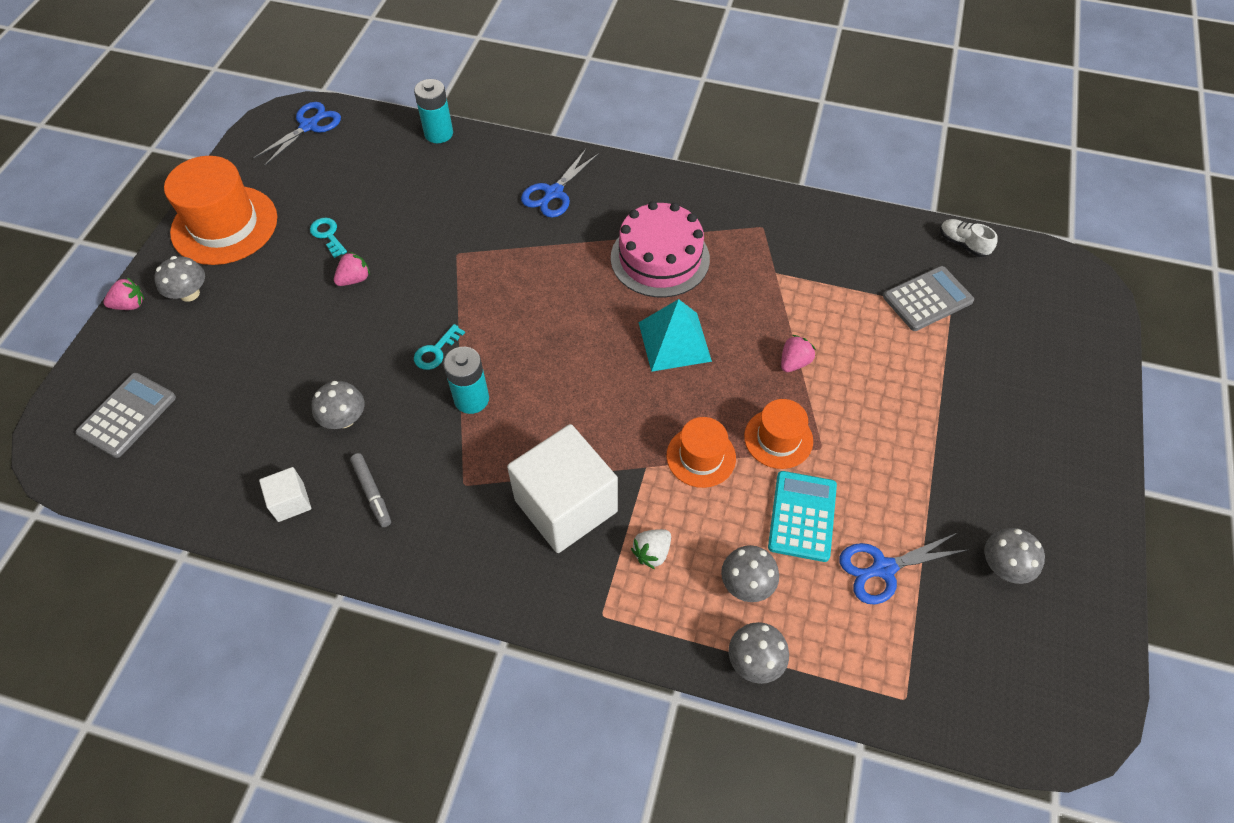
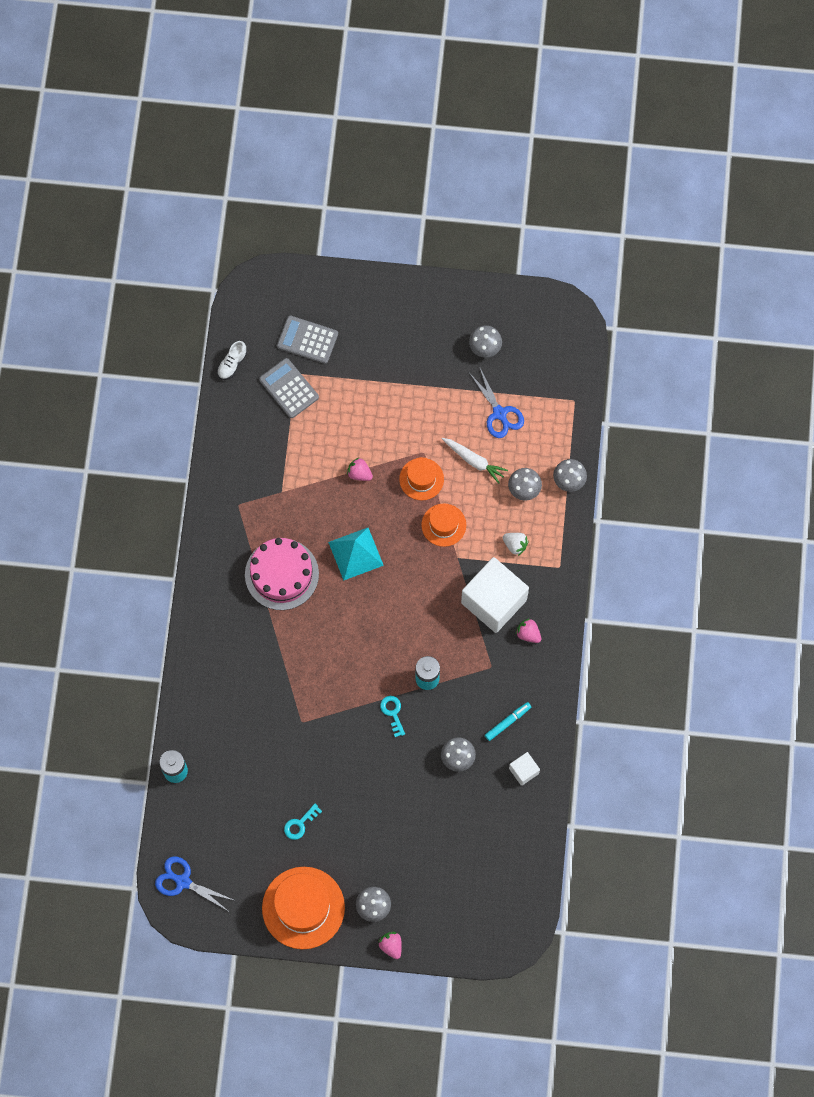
camera: 100 degrees left, 15 degrees up
(127, 415) = (482, 904): grey calculator -> grey calculator (307, 340)
(354, 279) = (339, 789): pink strawberry -> pink strawberry (528, 634)
(372, 492) = (507, 722): grey marker -> turquoise marker
(436, 351) = (393, 713): turquoise key -> turquoise key turned 135 degrees counterclockwise
(554, 193) = (228, 664): blue scissors -> none
(802, 516) = (474, 461): turquoise calculator -> white carrot

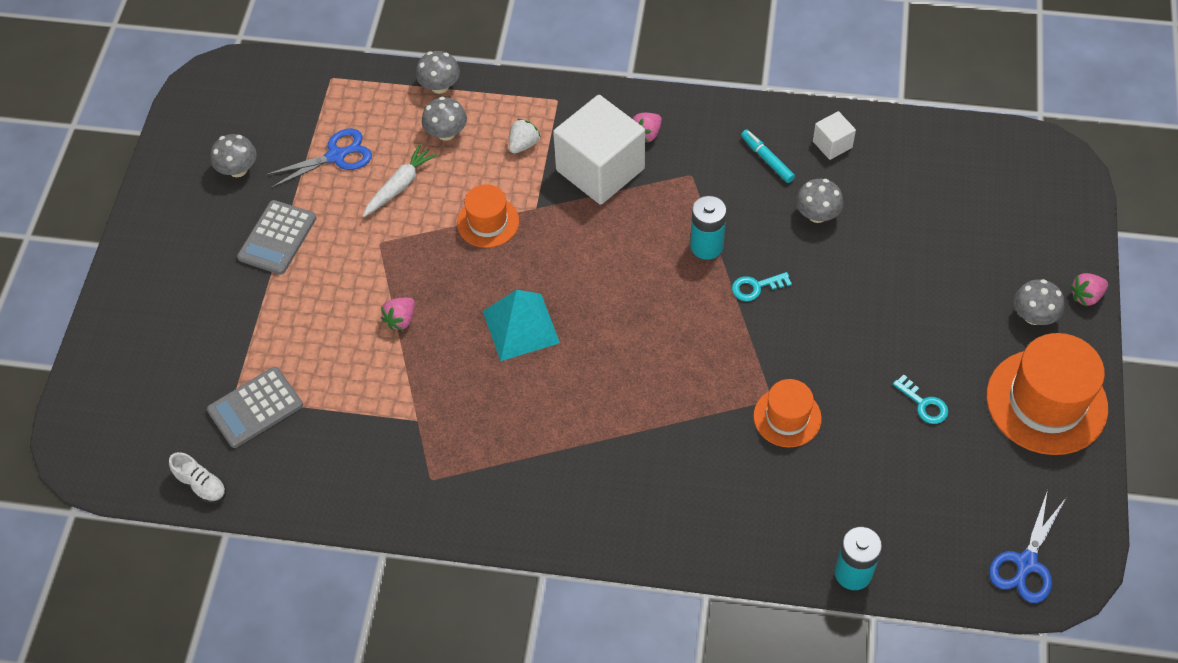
camera: 85 degrees left, 15 degrees down
(281, 574) = (545, 422): pink cake -> none
(307, 340) = (183, 382): grey calculator -> grey calculator (277, 238)
(421, 479) = (418, 246): orange hat -> orange hat (787, 417)

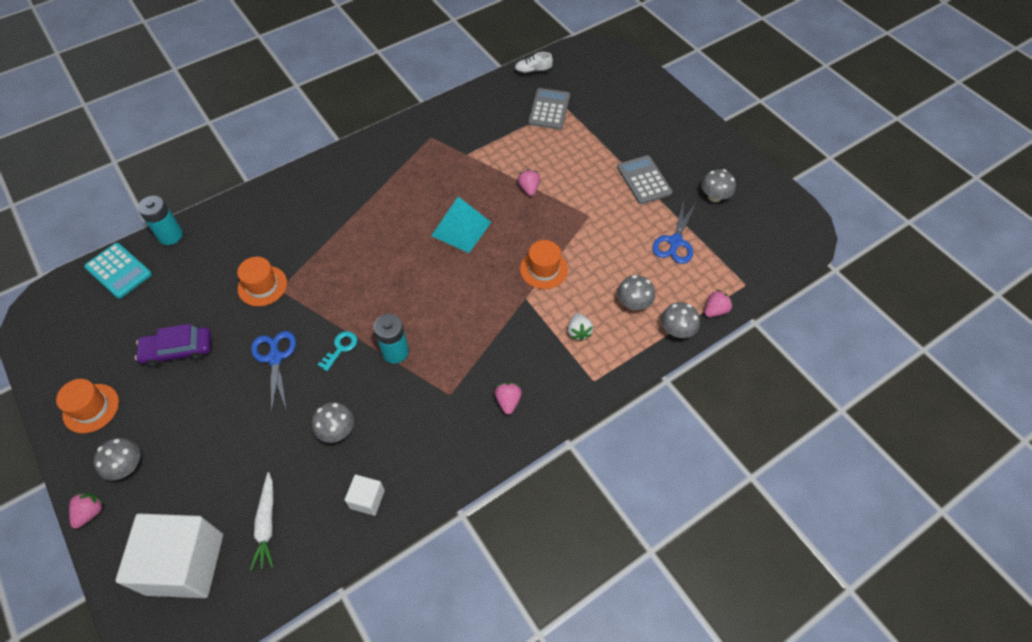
camera: 135 degrees right, 0 degrees up
(387, 77) = (715, 310): none -> pink strawberry
(400, 186) = (618, 252): white carrot -> white carrot (267, 525)
(600, 169) = (513, 352): white cube -> white cube (185, 564)
(767, 159) = (406, 447): turquoise marker -> none
(924, 404) = (178, 350): turquoise key -> purple car
(942, 564) = (119, 271): none -> turquoise calculator
(1026, 563) = (65, 302): blue scissors -> blue scissors (275, 358)
(1046, 402) = (91, 408): orange hat -> orange hat, size x0.57

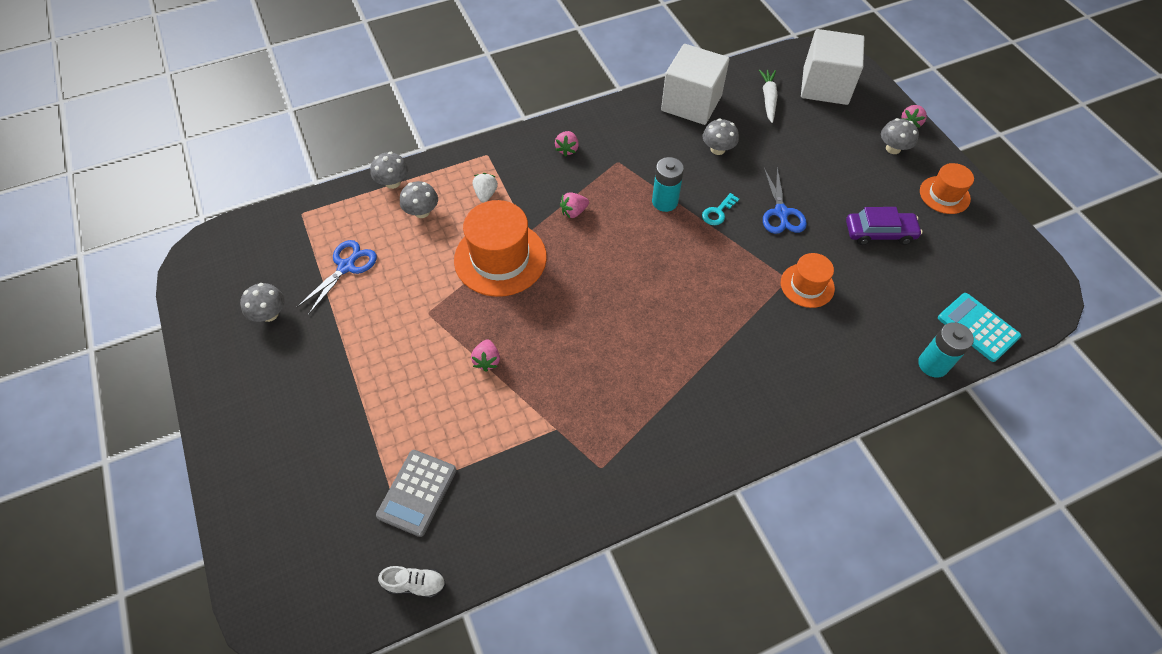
camera: 170 degrees left, 0 degrees up
(367, 499) = (691, 103): white cube -> white cube, size x2.20
(461, 229) = (581, 319): turquoise pyramid -> none
(543, 269) = (500, 258): orange hat -> orange hat, size x1.77
(644, 180) = (341, 350): grey calculator -> none
(715, 310) = (346, 194): pink strawberry -> pink strawberry (574, 212)

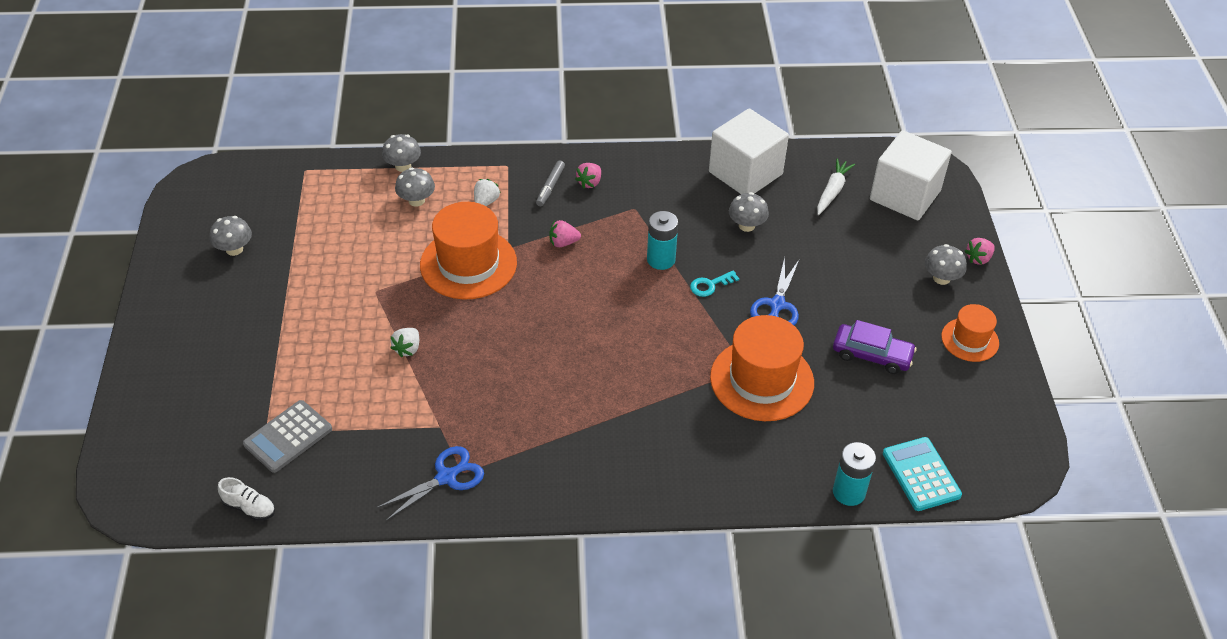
camera: 20 degrees right, 10 degrees down
(346, 267) = (322, 229): blue scissors -> blue scissors (446, 477)
(487, 360) = (407, 349): pink strawberry -> white strawberry
(535, 163) = (550, 187): none -> grey marker
(807, 285) = (762, 380): orange hat -> orange hat, size x1.77

